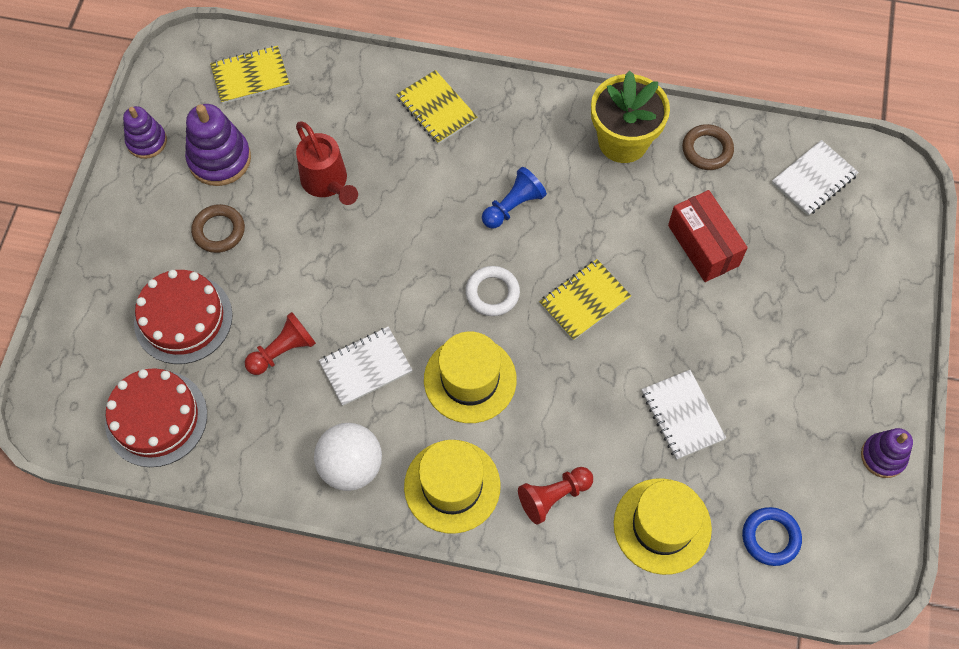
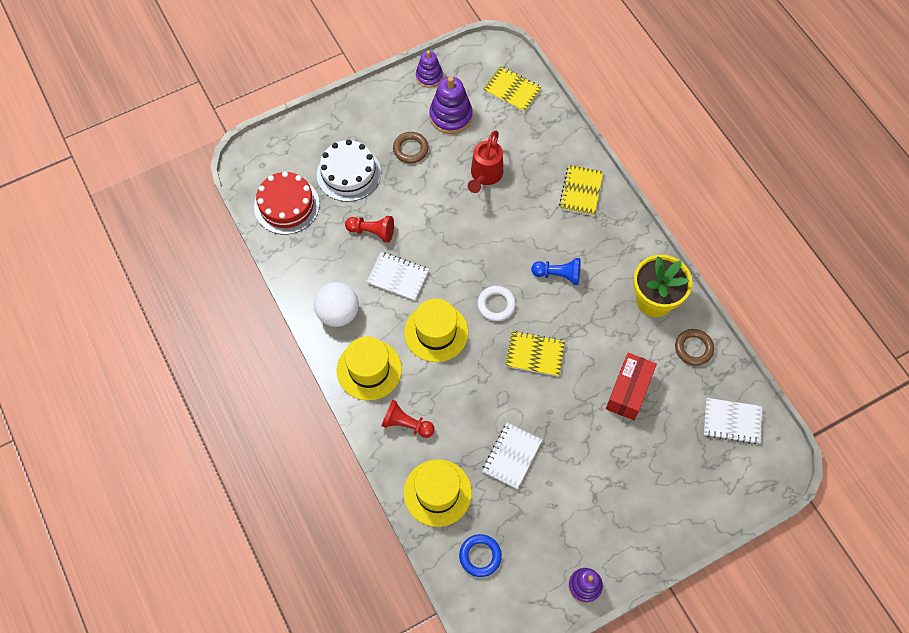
camera: 50 degrees right, 0 degrees up
(183, 318) = (348, 173): red cake -> white cake

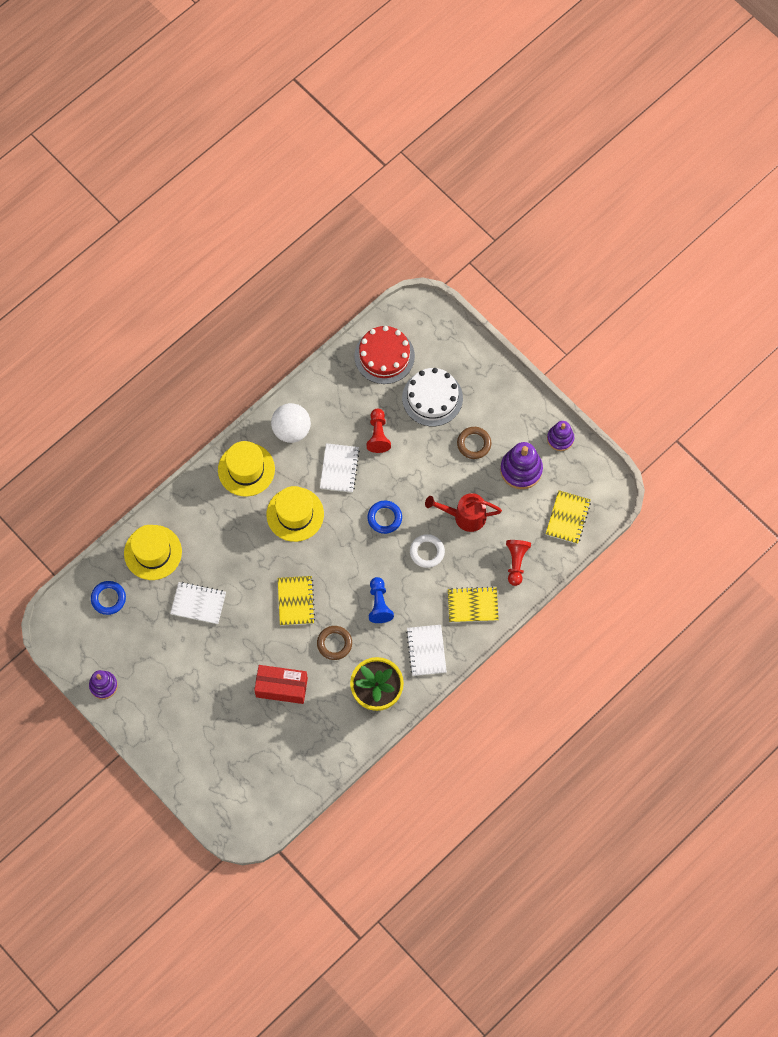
camera: 75 degrees right, 5 degrees up
(406, 424) = (205, 512): red pawn -> red pawn (516, 562)
(465, 247) = (384, 518): none -> blue ring
(496, 305) = (335, 558): white ring -> white ring (427, 552)
(693, 348) = (337, 736): brown ring -> brown ring (334, 643)
(732, 421) = (276, 781): white notebook -> white notebook (426, 651)

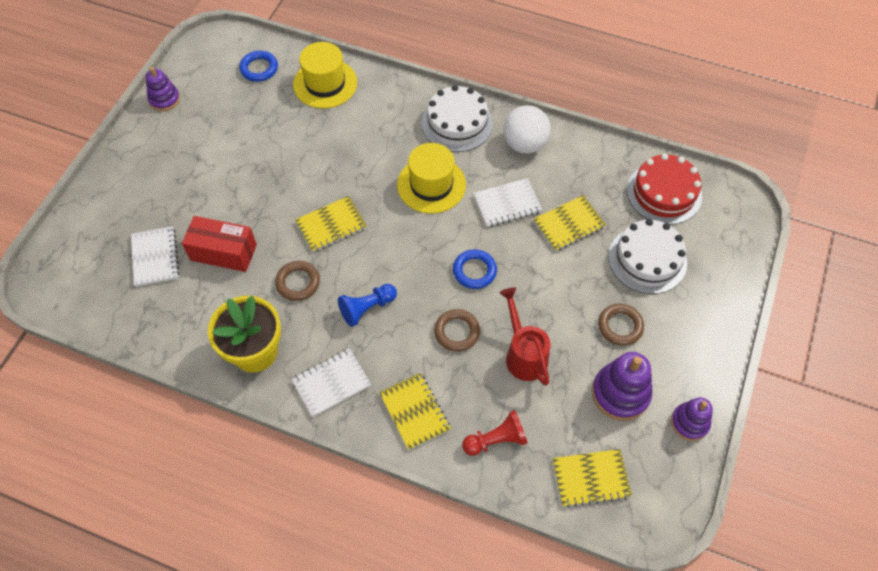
camera: 65 degrees right, 10 degrees down
(198, 603) = (287, 141): white notebook -> white notebook (155, 257)
(246, 469) = (457, 123): yellow hat -> white cake
(281, 687) = (223, 252): red box -> red box turned 60 degrees counterclockwise
(378, 435) = (569, 224): red pawn -> yellow notebook
(427, 552) = (457, 332): white ring -> brown ring

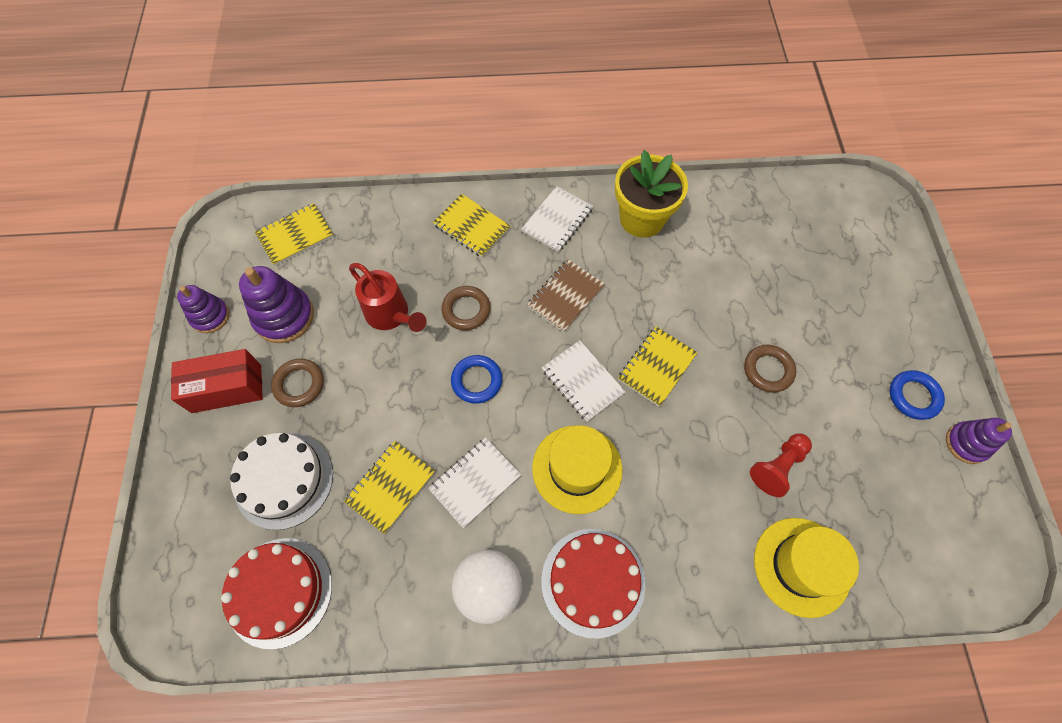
camera: 155 degrees right, 5 degrees up
(155, 257) = (800, 260): white notebook -> white notebook (582, 382)
(223, 252) = (741, 292): red box -> red box (226, 388)
(259, 68) = (902, 550): blue ring -> blue ring (913, 396)
(298, 282) = (648, 293): brown ring -> brown ring (768, 370)
(367, 308) = (565, 296): blue pawn -> brown notebook
(457, 123) = (593, 582): white cake -> red cake
(496, 440) = (389, 233): red pawn -> red pawn (777, 467)

